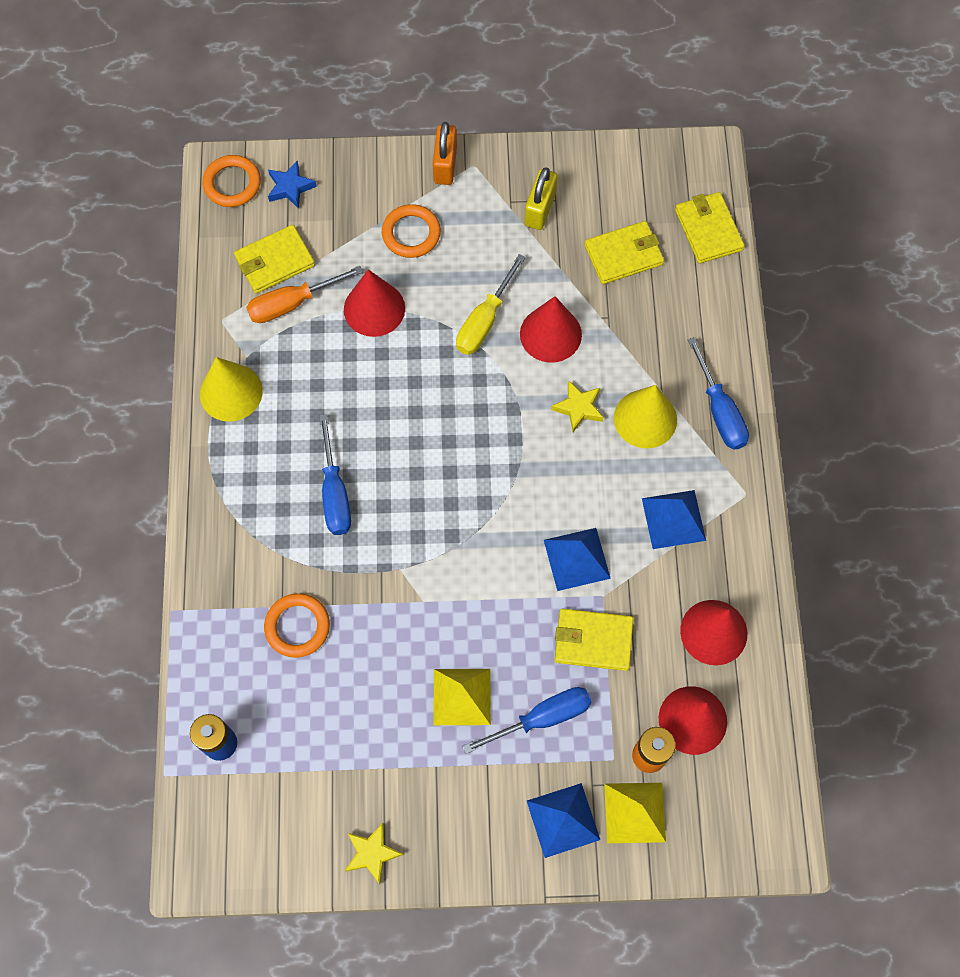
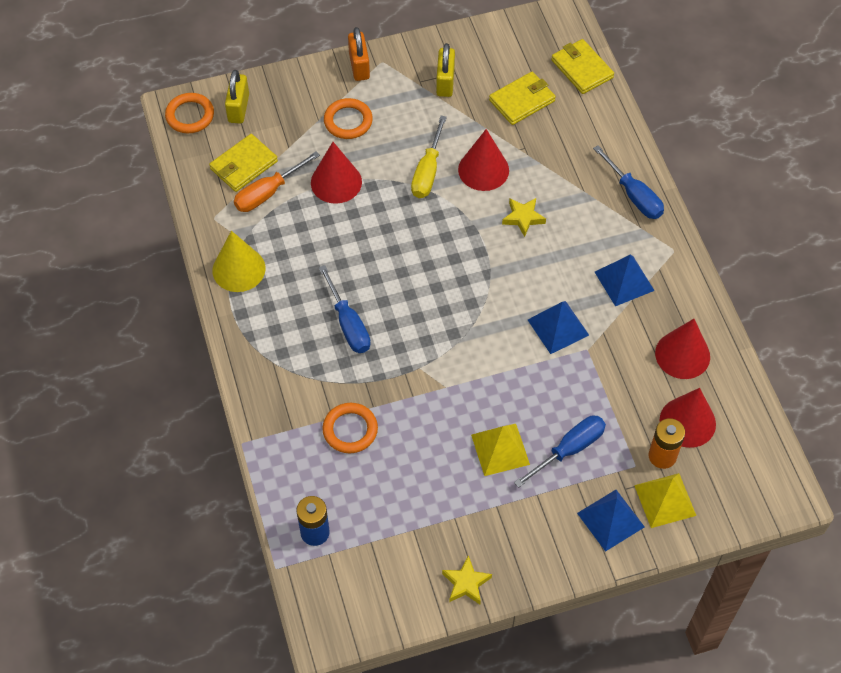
camera: 15 degrees left, 10 degrees down
(290, 187) = (238, 108): blue star -> yellow padlock
(593, 641) = (590, 383): yellow wallet -> none
(645, 418) = (578, 214): yellow cone -> none

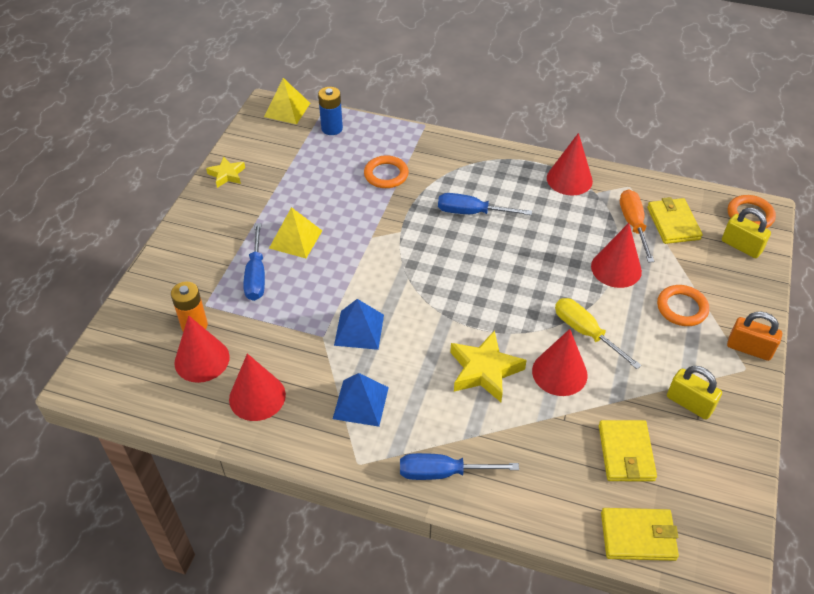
camera: 125 degrees right, 10 degrees down
(239, 269) = (569, 179): yellow cone -> red cone
(523, 218) = (484, 370): yellow star -> yellow star, size x1.67
(610, 519) = (185, 266): blue pyramid -> none
(665, 500) = (163, 305): yellow pyramid -> yellow pyramid (287, 110)

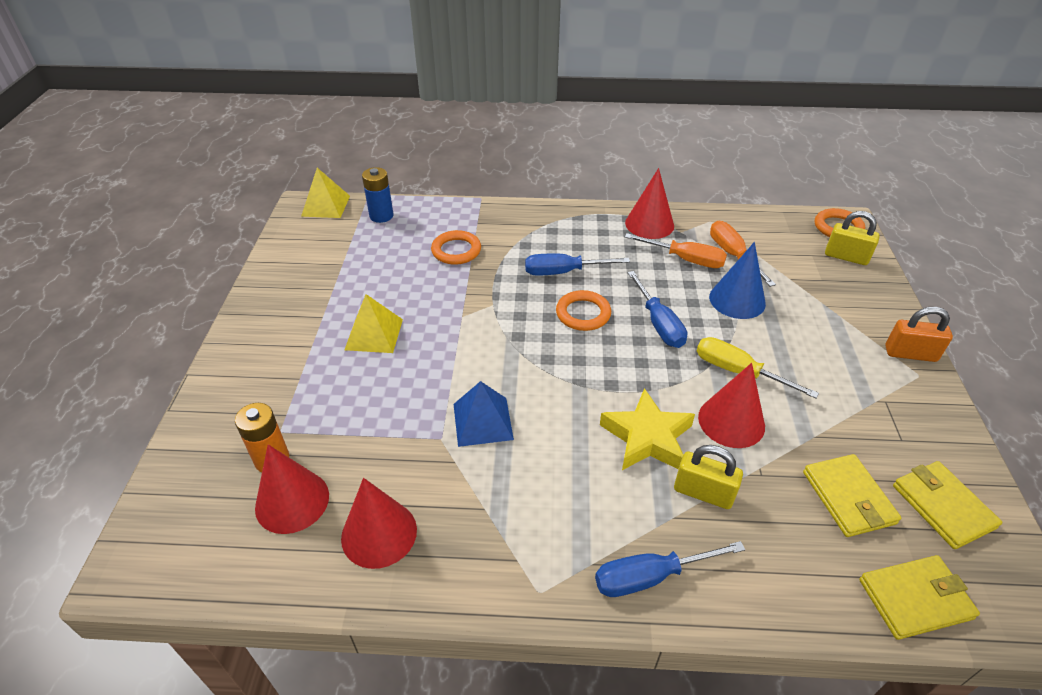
camera: 15 degrees left, 5 degrees down
(227, 175) = (272, 280): yellow star -> none
(256, 275) = (337, 384): blue screwdriver -> blue screwdriver (659, 324)
(360, 403) = (515, 510): blue pyramid -> none
(587, 221) = (685, 259): none -> orange screwdriver
(616, 268) = (737, 300): red cone -> blue cone
(673, 223) = (770, 247): yellow wallet -> yellow wallet (942, 506)
(682, 308) = (822, 326): orange ring -> orange ring (583, 314)
(689, 403) = (884, 425): yellow padlock -> yellow padlock (703, 493)

